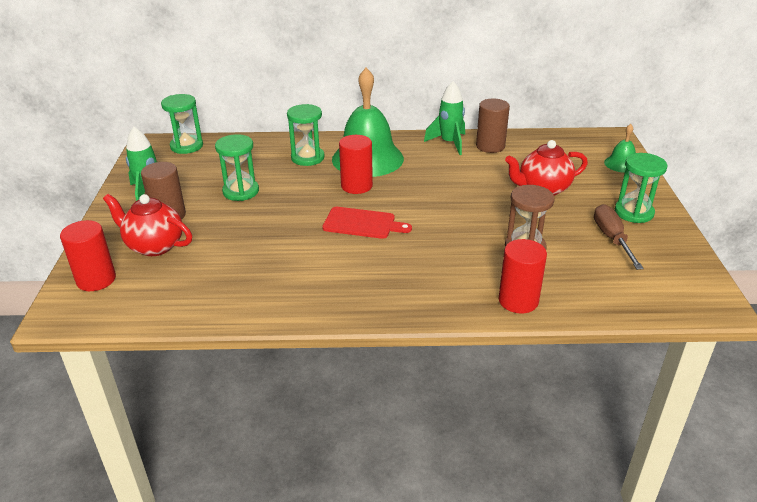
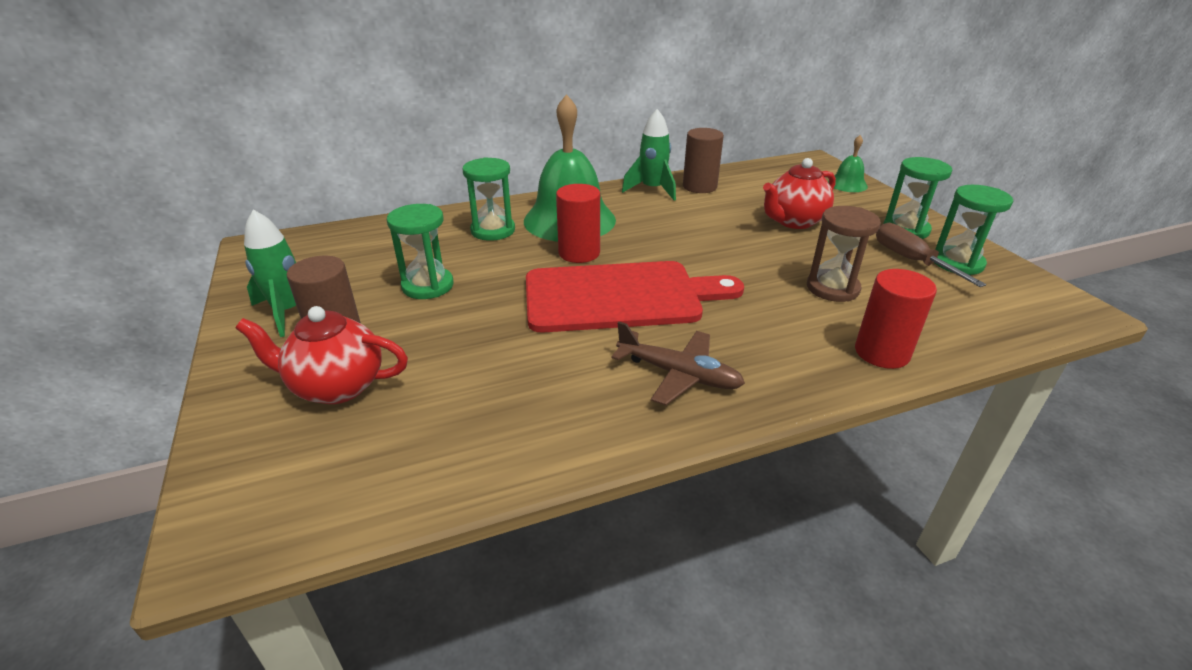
camera: 20 degrees left, 0 degrees up
(96, 280) = (261, 463): red cylinder -> none
(186, 146) = (314, 241): green hourglass -> green hourglass (957, 263)
(362, 223) = (620, 297): red cutting board -> red cutting board, size x1.85
(362, 284) = (678, 374): none -> brown plane

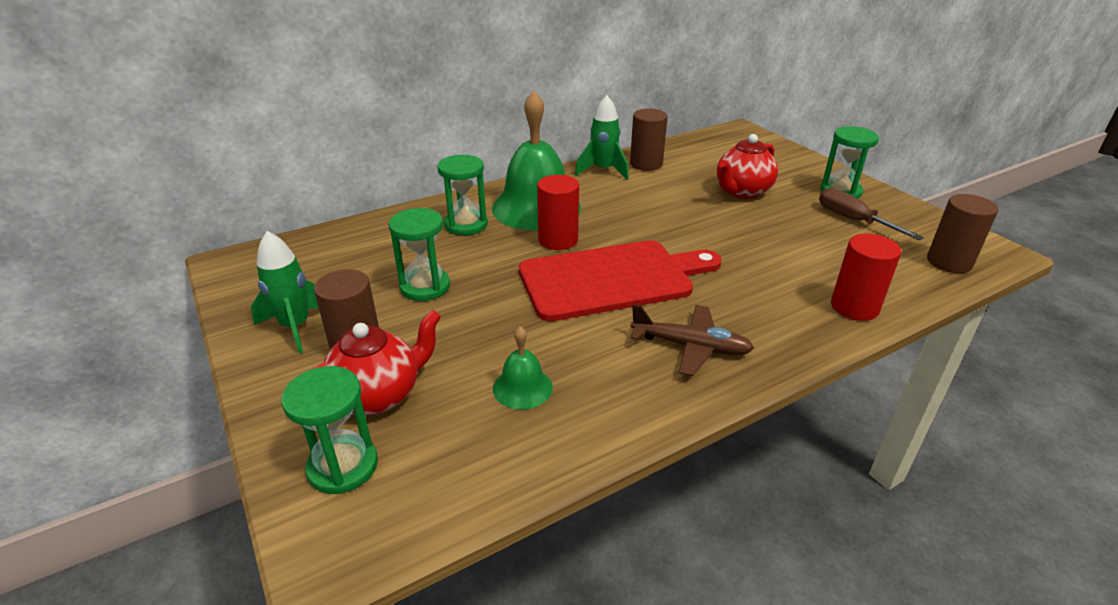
camera: 10 degrees left, 0 degrees up
(336, 386) = (378, 395): red teapot -> red teapot turned 150 degrees clockwise
(832, 288) = (795, 252): brown hourglass -> none
(847, 184) = (777, 151): green bell -> green bell (522, 388)
(957, 263) = (892, 219): green hourglass -> green hourglass (343, 466)
(1013, 315) = (949, 262): none -> brown cylinder

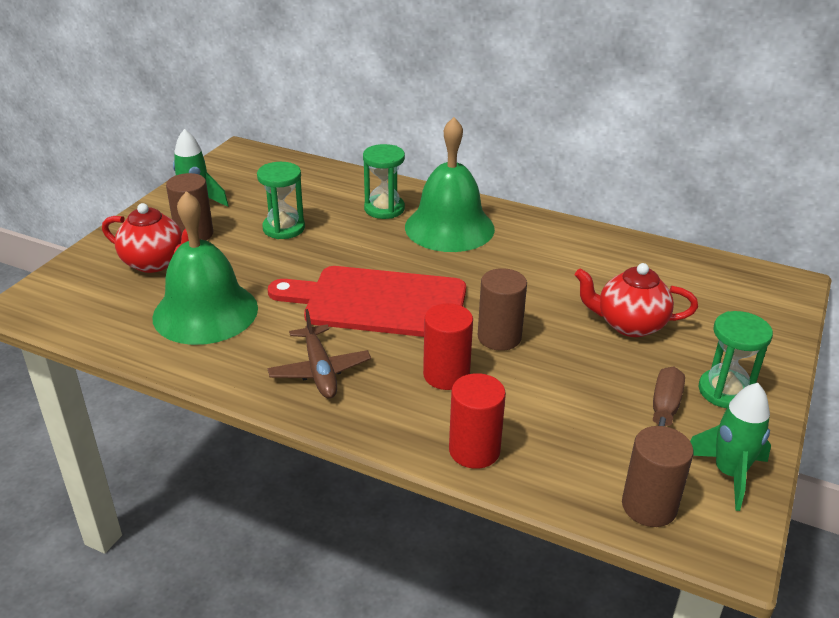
camera: 55 degrees right, 0 degrees up
(343, 466) = (87, 279): green hourglass -> none
(522, 388) = (205, 312): green bell -> green bell, size x2.18
(558, 240) = (409, 256): red cylinder -> red cylinder (446, 375)
(603, 170) = (562, 234): green rocket -> green rocket (729, 474)
(612, 279) = (378, 302): red cutting board -> red cutting board turned 150 degrees clockwise
(646, 164) = (610, 251): brown cylinder -> brown cylinder (499, 337)

